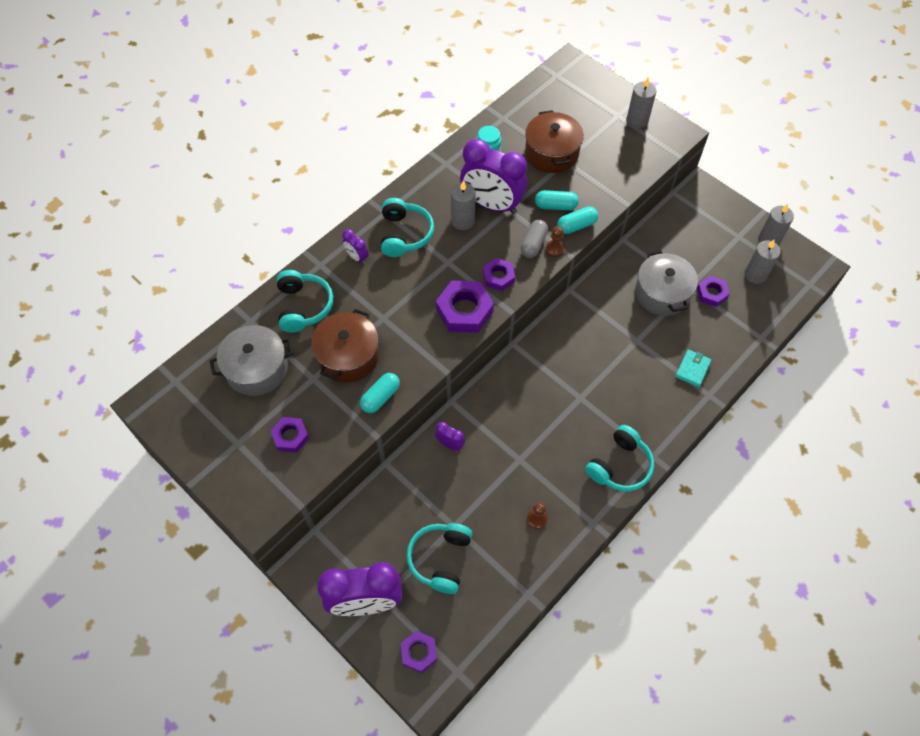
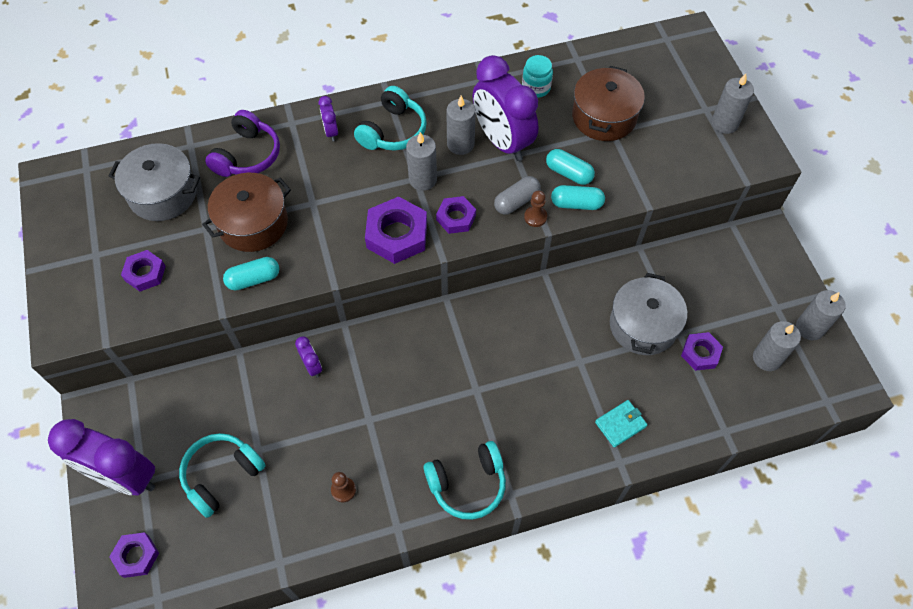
camera: 30 degrees right, 0 degrees up
(303, 306) = (247, 155): turquoise headphones -> purple headphones
(454, 260) = (423, 179): none -> grey candle

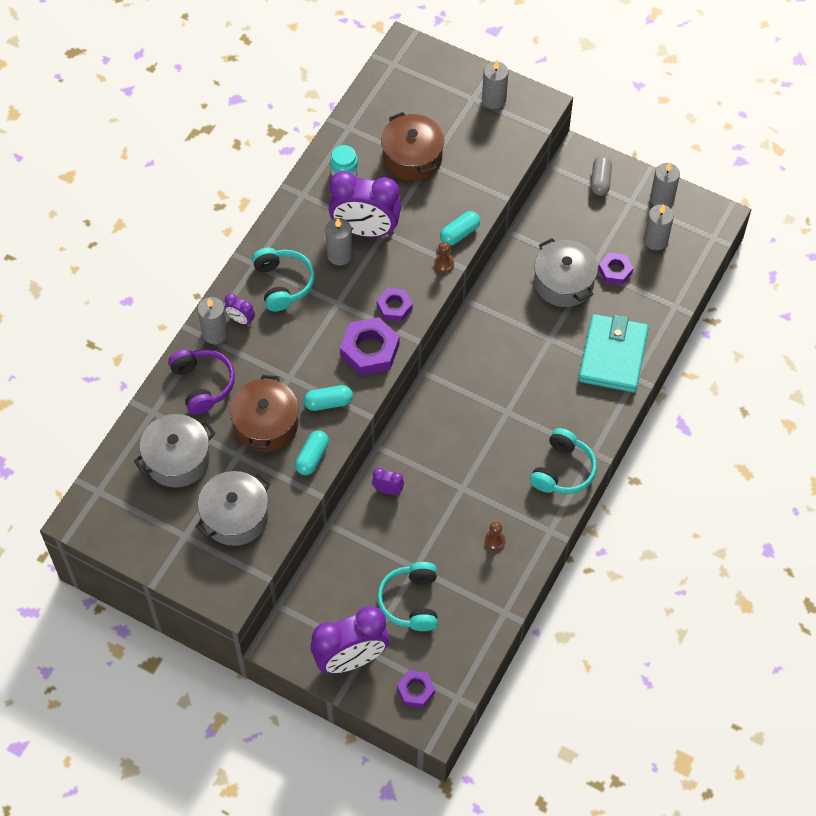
camera: 45 degrees left, 0 degrees up
(145, 273) = (235, 516): purple nut -> grey pot
(423, 179) = (343, 300): grey candle -> grey candle (215, 333)
(516, 201) = (420, 264): grey capsule -> grey capsule (600, 180)
(569, 173) = (432, 216): turquoise capsule -> turquoise capsule (328, 403)
(620, 424) = (613, 356): turquoise wallet -> turquoise wallet, size x2.14

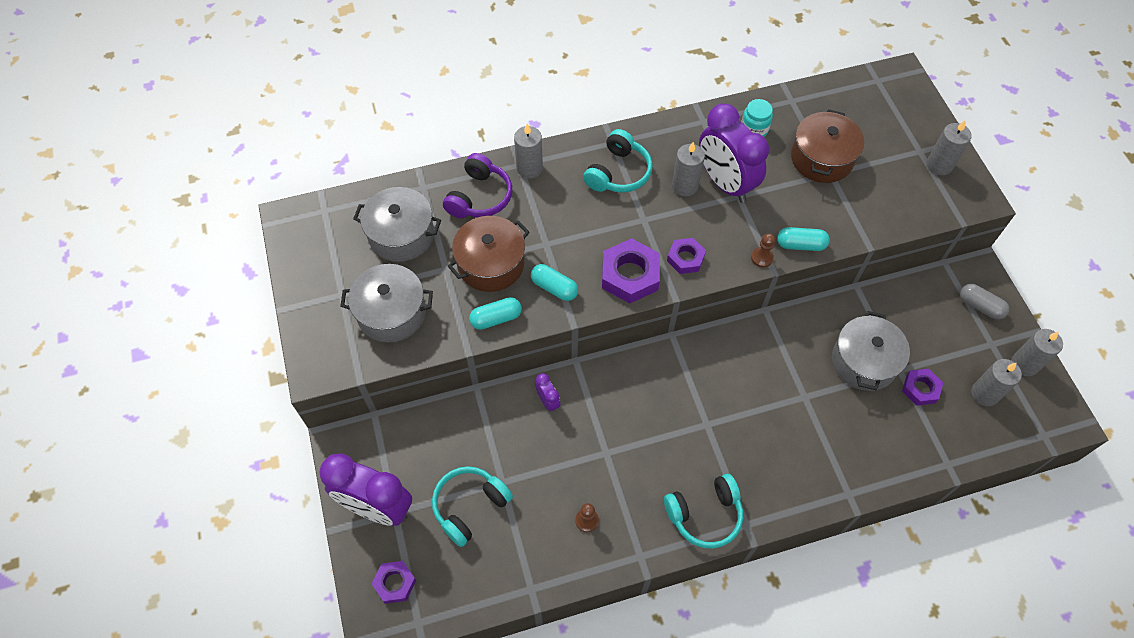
camera: 45 degrees right, 0 degrees up
(241, 320) = (558, 173): purple clock -> none
(600, 180) = (980, 306): grey capsule -> grey capsule turned 75 degrees clockwise
(613, 356) = (847, 457): turquoise wallet -> none

